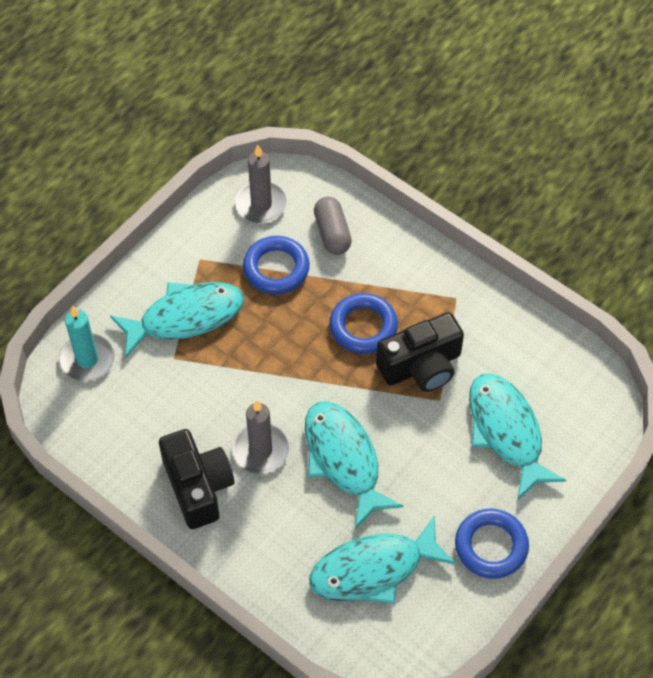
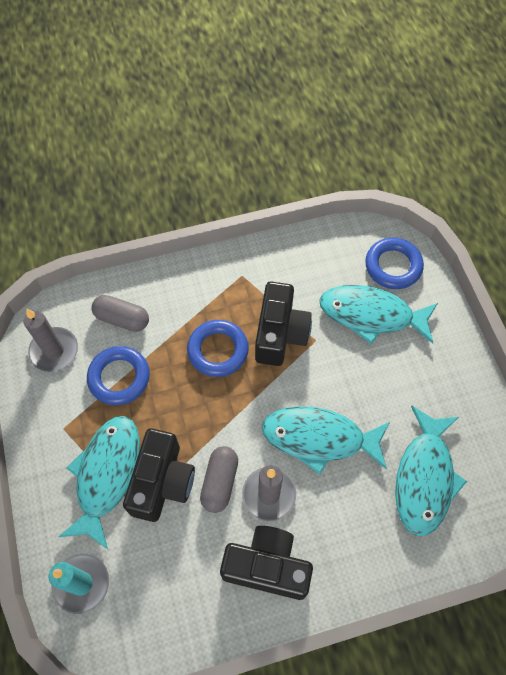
camera: 55 degrees left, 5 degrees up
(210, 362) = (162, 482): none -> black camera
(243, 405) = (220, 482): none -> grey capsule
(491, 546) = (454, 384): blue ring -> blue ring (393, 266)

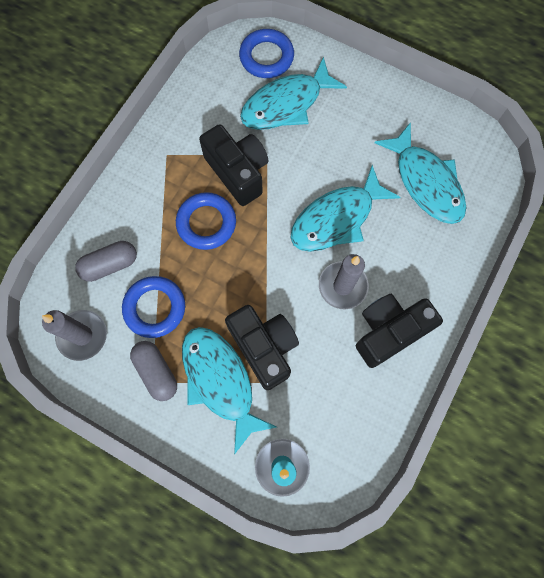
camera: 45 degrees left, 10 degrees up
(220, 482) = (303, 309): grey capsule -> grey capsule (156, 372)

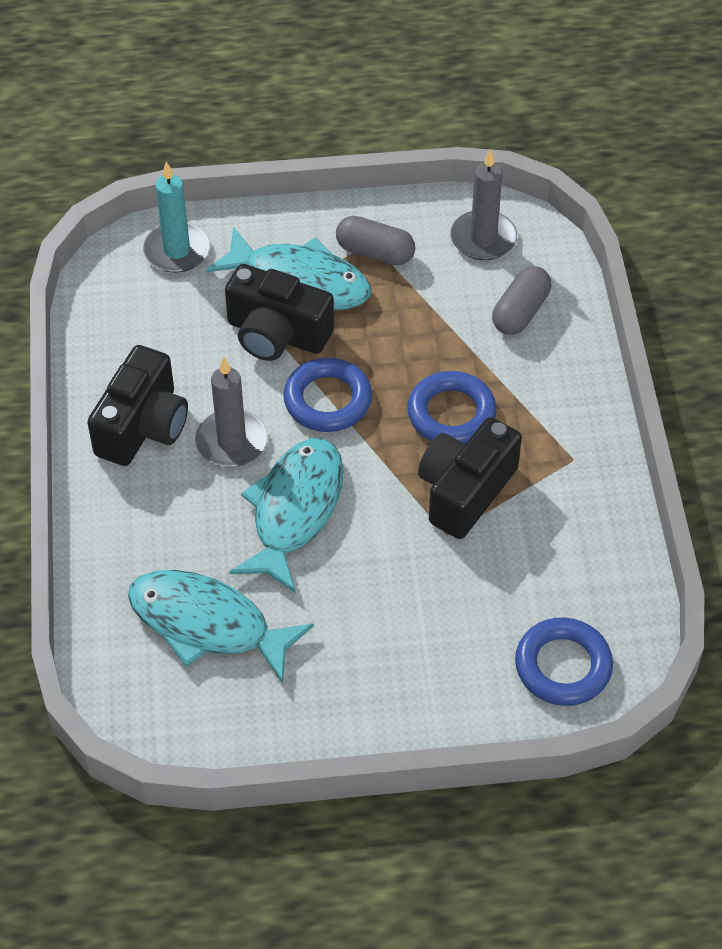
camera: 145 degrees right, 20 degrees down
(155, 308) = (431, 302): blue ring -> blue ring (327, 400)
(238, 172) = (465, 491): black camera -> black camera turned 105 degrees clockwise
(286, 104) = (477, 615): turquoise fish -> none

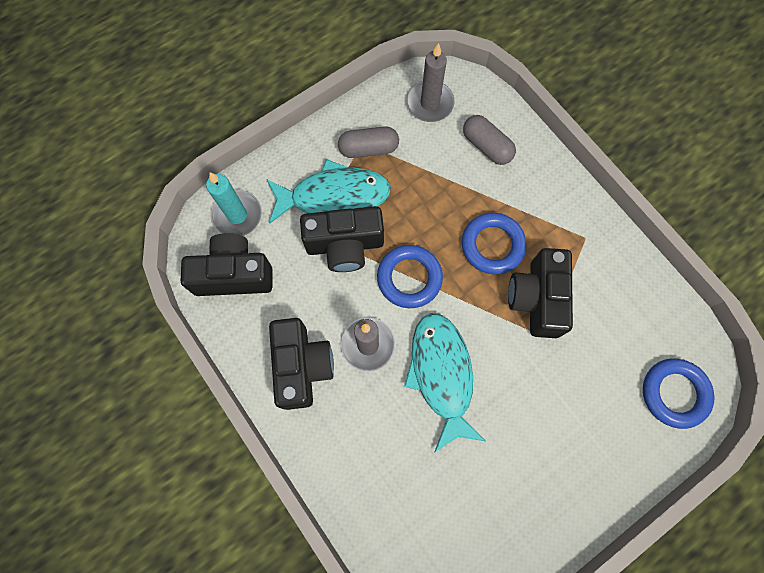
camera: 30 degrees left, 20 degrees up
(132, 305) = (234, 274): none -> black camera
(207, 624) = (441, 495): turquoise fish -> none
(520, 312) = (486, 146): grey capsule -> grey capsule turned 45 degrees counterclockwise

